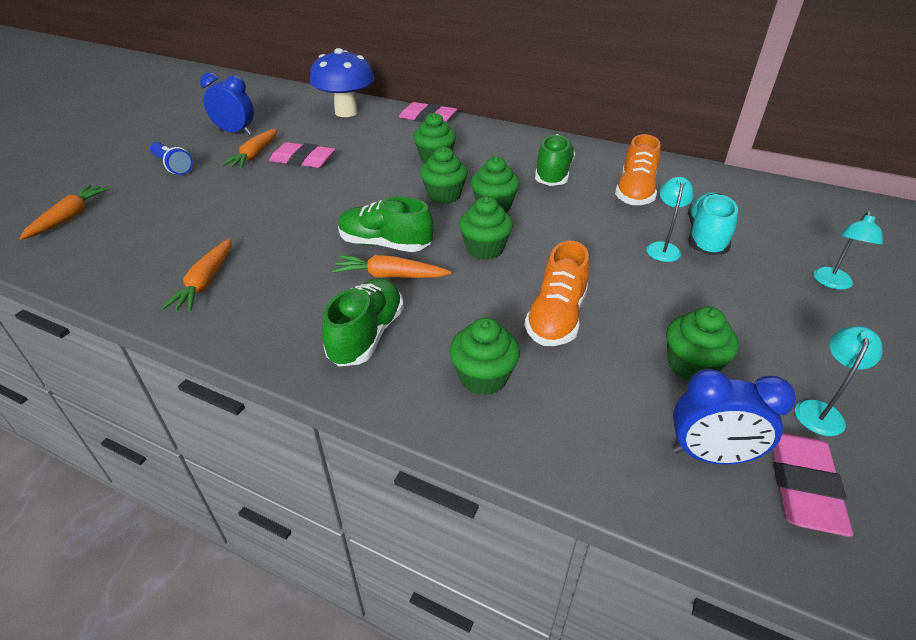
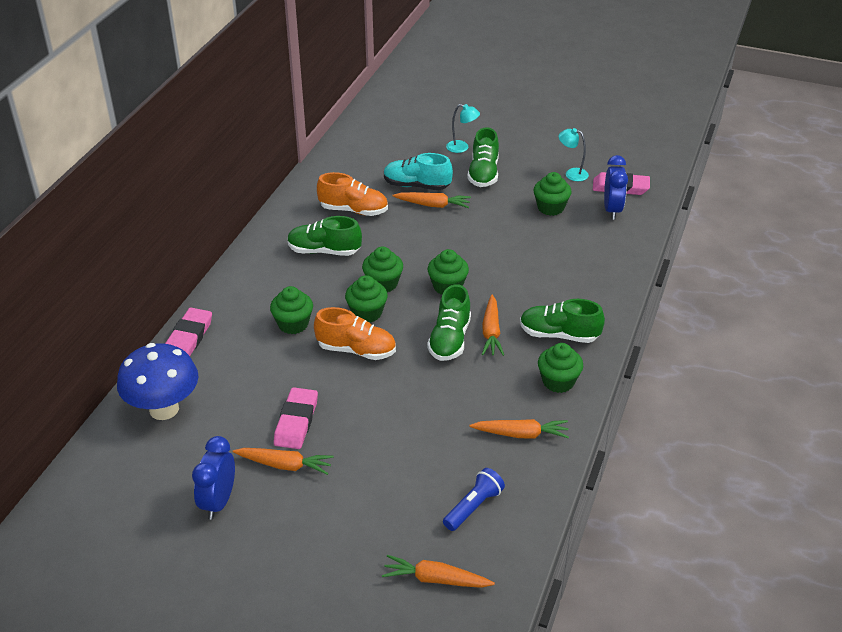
camera: 95 degrees left, 0 degrees up
(173, 166) = (313, 532): blue flashlight -> blue flashlight (473, 506)
(483, 377) = (582, 282): green cupcake -> green cupcake (558, 381)
(556, 317) = (520, 254): orange shoe -> orange shoe (356, 350)
(663, 248) = (433, 205): turquoise lamp -> orange carrot
(765, 299) = (483, 174): none -> green shoe

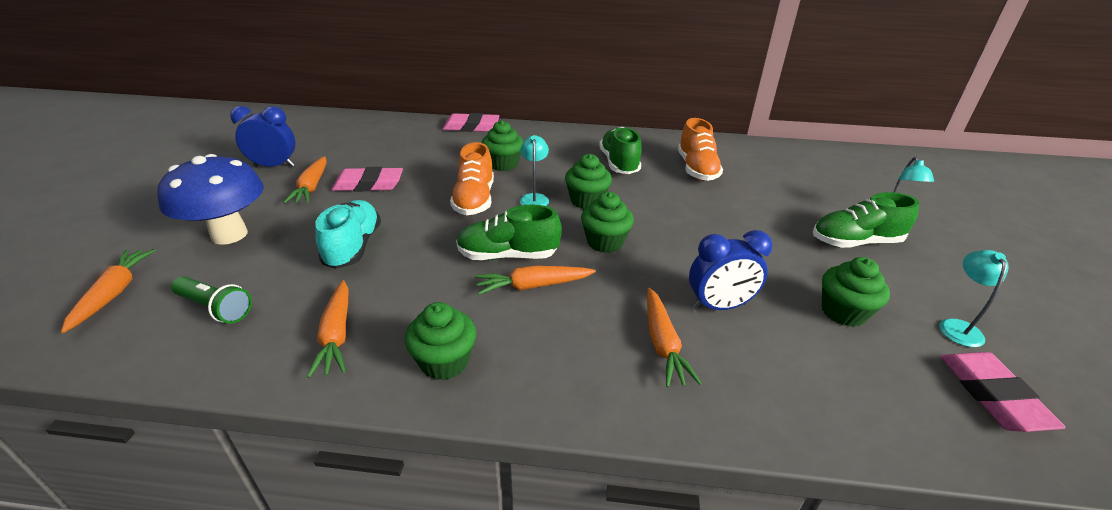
camera: 75 degrees right, 5 degrees down
(164, 409) = (385, 131): blue mushroom -> blue mushroom (229, 235)
(367, 313) = (534, 198): green cupcake -> turquoise lamp
(416, 186) = (777, 198): turquoise shoe -> turquoise shoe (353, 247)
(433, 205) = (751, 213): orange carrot -> orange carrot (663, 343)
(473, 506) = (216, 308): blue flashlight -> green flashlight
(559, 335) = (548, 352): green shoe -> none
(612, 210) = (912, 388): blue clock -> blue clock (719, 306)

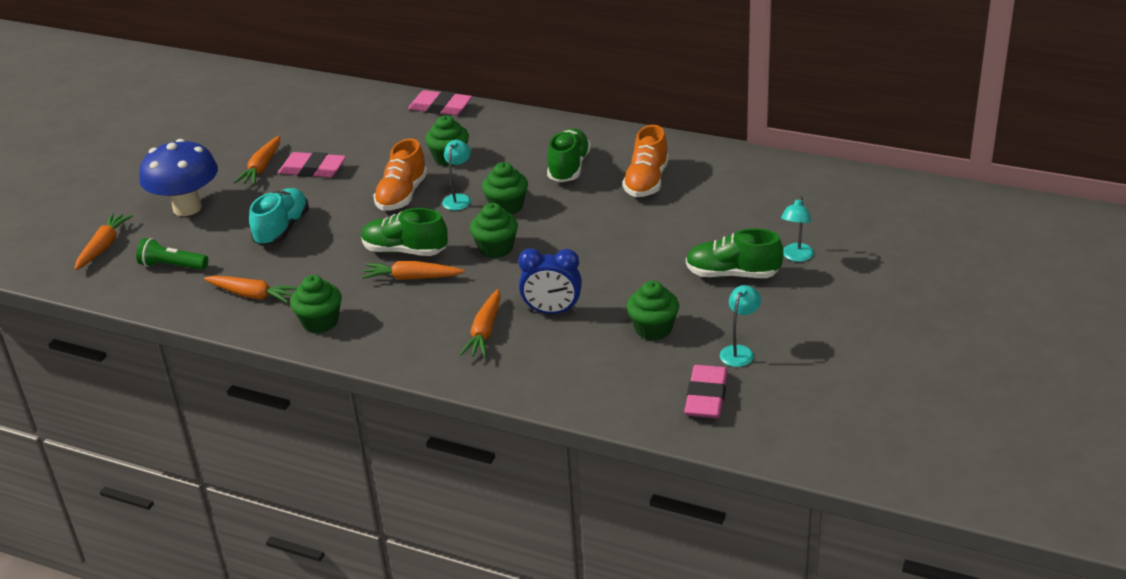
camera: 20 degrees right, 0 degrees up
(216, 308) = (172, 266): green flashlight -> green flashlight turned 150 degrees clockwise
(274, 166) = (233, 141): blue clock -> none
(336, 335) = (252, 295): orange carrot -> orange carrot turned 75 degrees counterclockwise

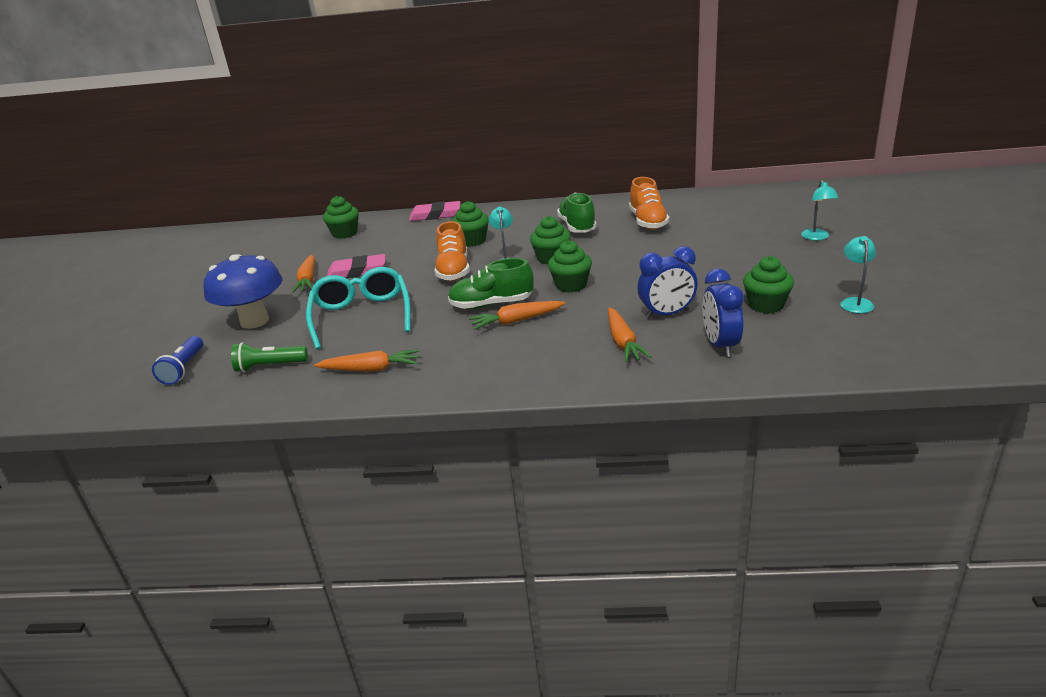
camera: 20 degrees left, 5 degrees down
(103, 247) = (184, 369): orange carrot -> blue flashlight
(282, 229) = (361, 316): turquoise shoe -> turquoise glasses
(320, 322) = (458, 373): green cupcake -> green cupcake (345, 233)
(566, 362) = (720, 345): none -> blue clock
(706, 396) = (870, 338): pink eraser -> none
(732, 274) = (783, 258): green shoe -> none

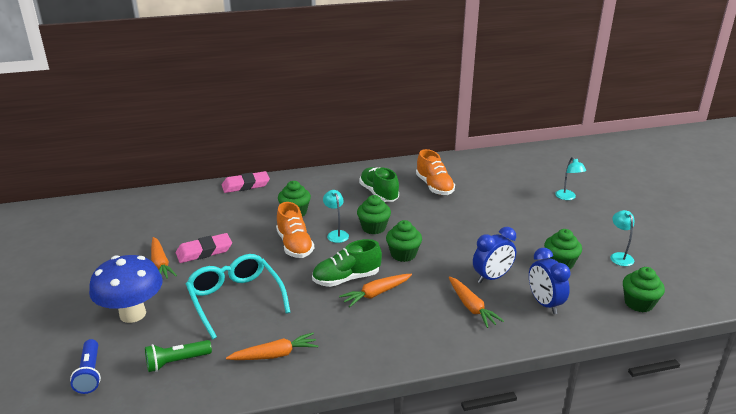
camera: 20 degrees left, 0 degrees up
(345, 233) = (168, 209): green cupcake -> green cupcake (639, 303)

